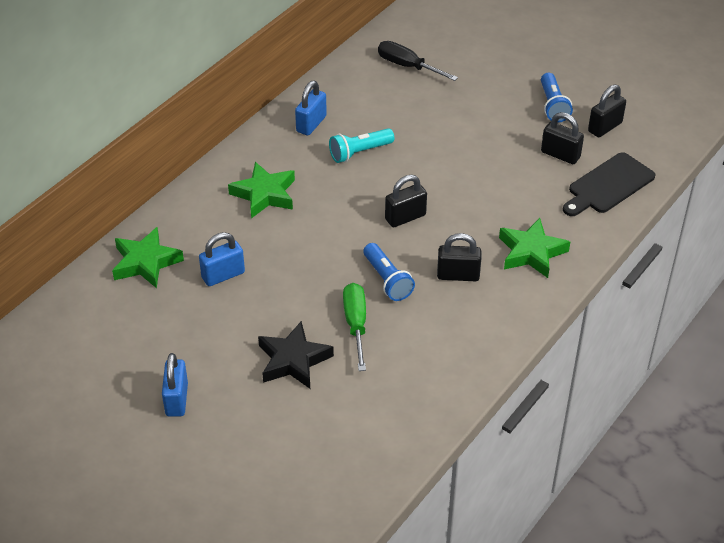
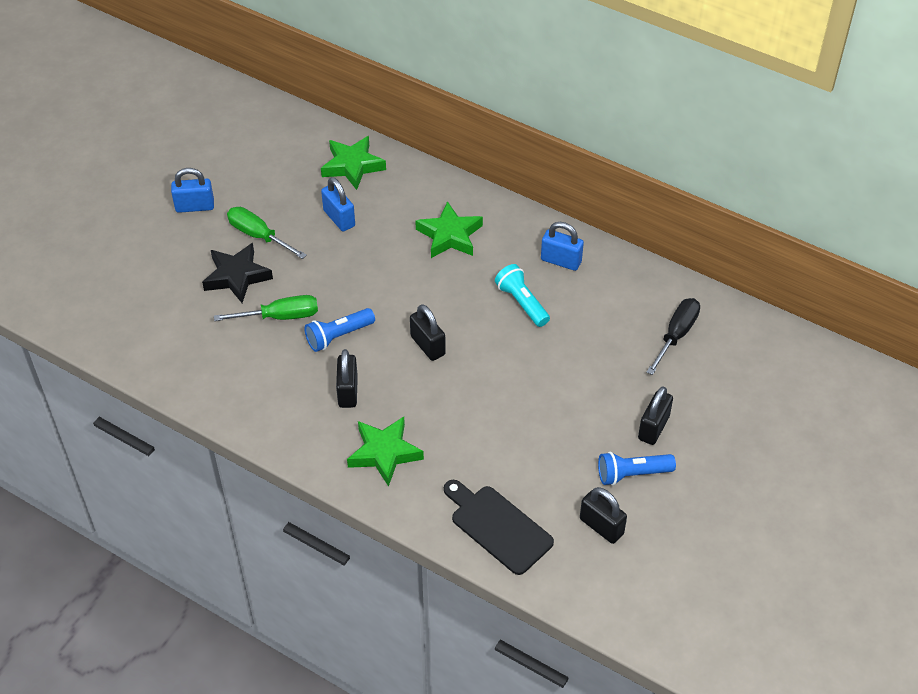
camera: 85 degrees right, 5 degrees up
(236, 341) = (259, 236): none -> green screwdriver
(560, 155) = (544, 480): black padlock -> black padlock (653, 428)

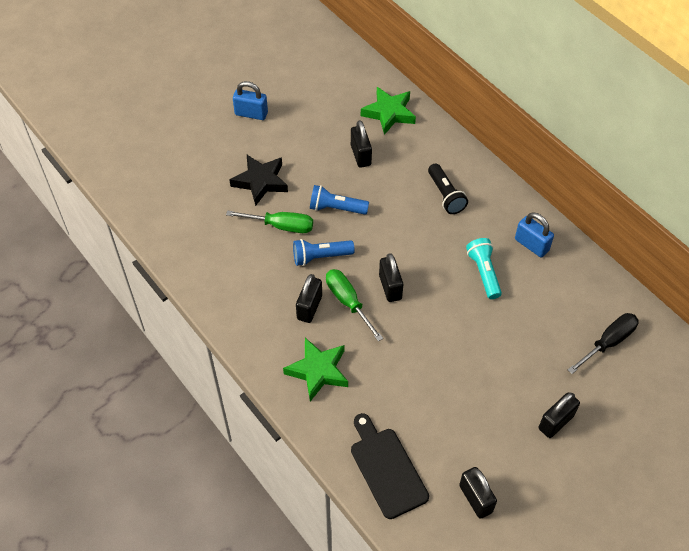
camera: 20 degrees right, 5 degrees up
(259, 236) = (291, 152): green screwdriver -> green screwdriver (348, 302)
(339, 218) = (360, 155): blue padlock -> black padlock
(449, 235) = (445, 195): green star -> black flashlight
(632, 474) = (520, 459): blue flashlight -> blue flashlight (336, 208)

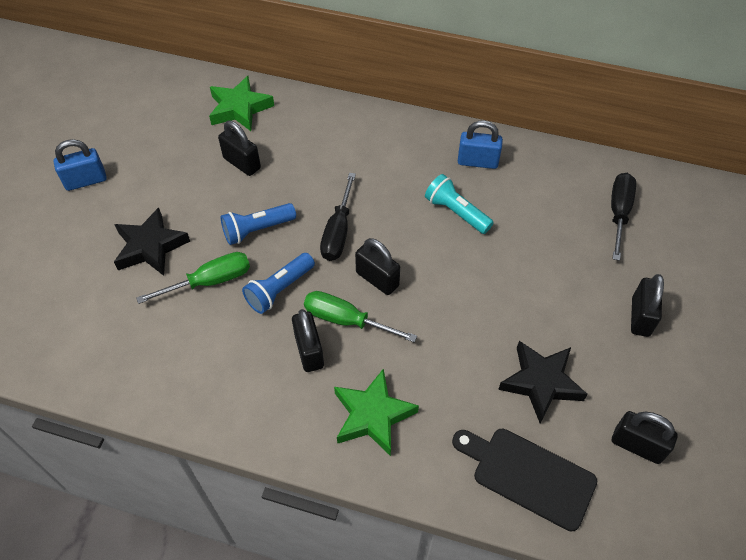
camera: 35 degrees left, 0 degrees up
(389, 239) = (338, 231): none -> black screwdriver
(445, 195) = (359, 158): black flashlight -> none
(445, 420) = (541, 383): none -> black star

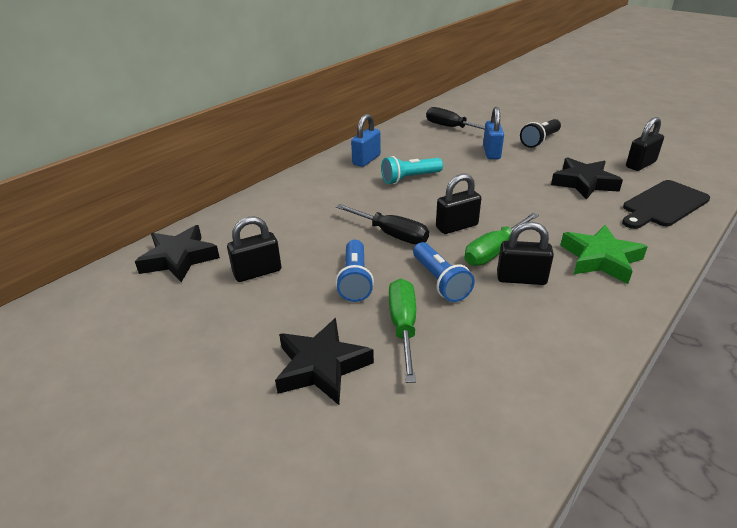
camera: 65 degrees left, 20 degrees down
(86, 181) = (157, 412): blue padlock -> blue padlock (491, 152)
(239, 108) = (179, 258): green star -> black star
(640, 317) = (539, 141): black padlock -> black flashlight

